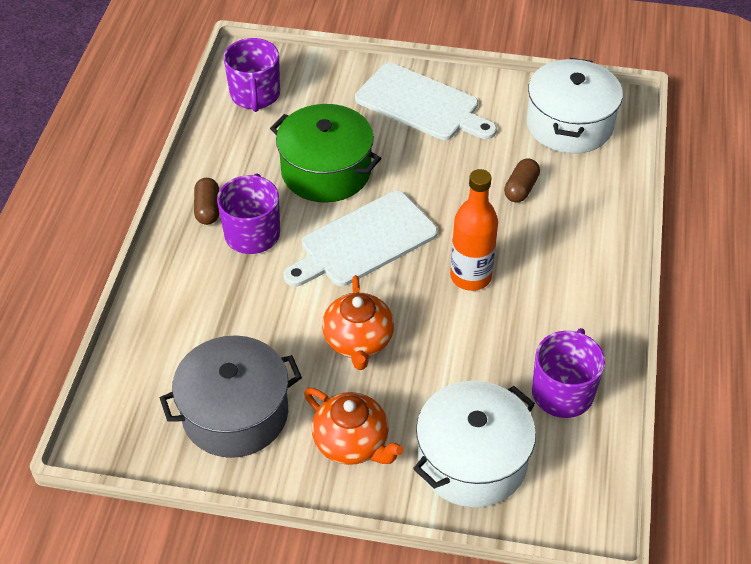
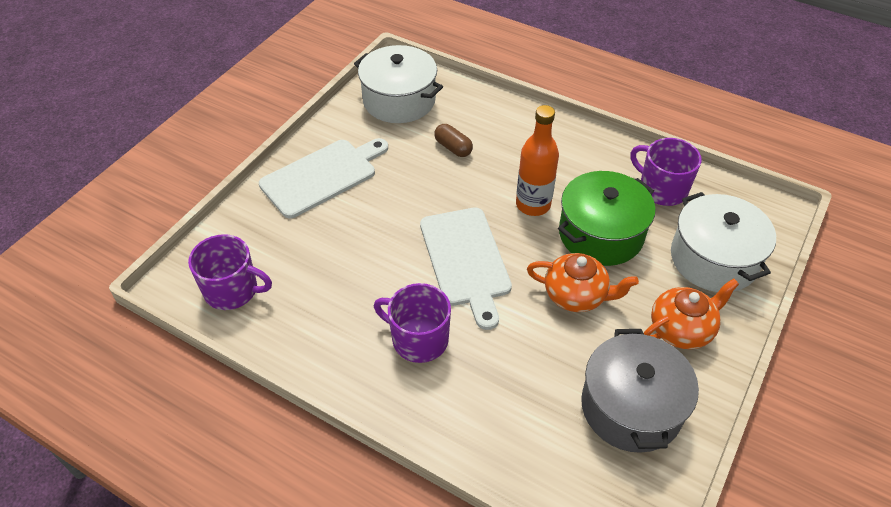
camera: 70 degrees left, 0 degrees up
(208, 209) = (369, 368): brown capsule -> none
(326, 171) = (367, 263): green pot -> green pot (601, 234)

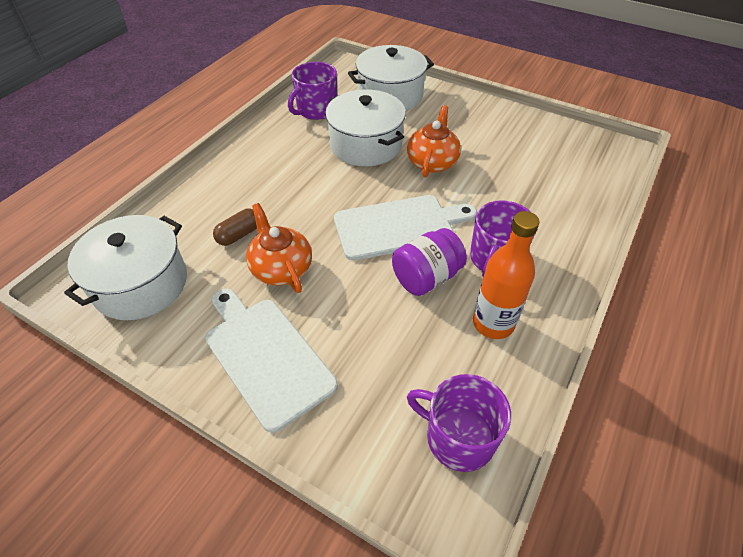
camera: 90 degrees left, 0 degrees up
(232, 290) = (458, 437): purple mug -> purple mug turned 75 degrees counterclockwise
(396, 279) = (426, 277): none -> purple jar
(533, 205) = (329, 181): orange bottle -> orange bottle (493, 323)
(601, 234) = (366, 144): green pot -> white pot
(631, 407) = (529, 144): grey pot -> none
(682, 329) = (457, 116): orange teapot -> orange teapot (281, 268)

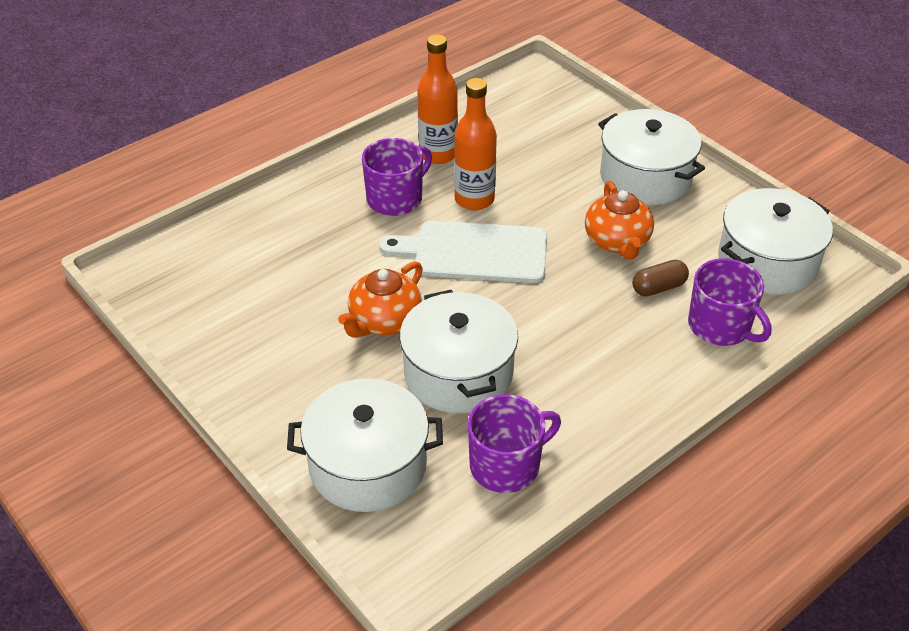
camera: 160 degrees left, 5 degrees down
(266, 356) = (645, 177): white cutting board -> white pot
(426, 277) = (474, 199): purple jar -> orange bottle
(458, 437) = (512, 103): purple mug -> purple mug (720, 326)

